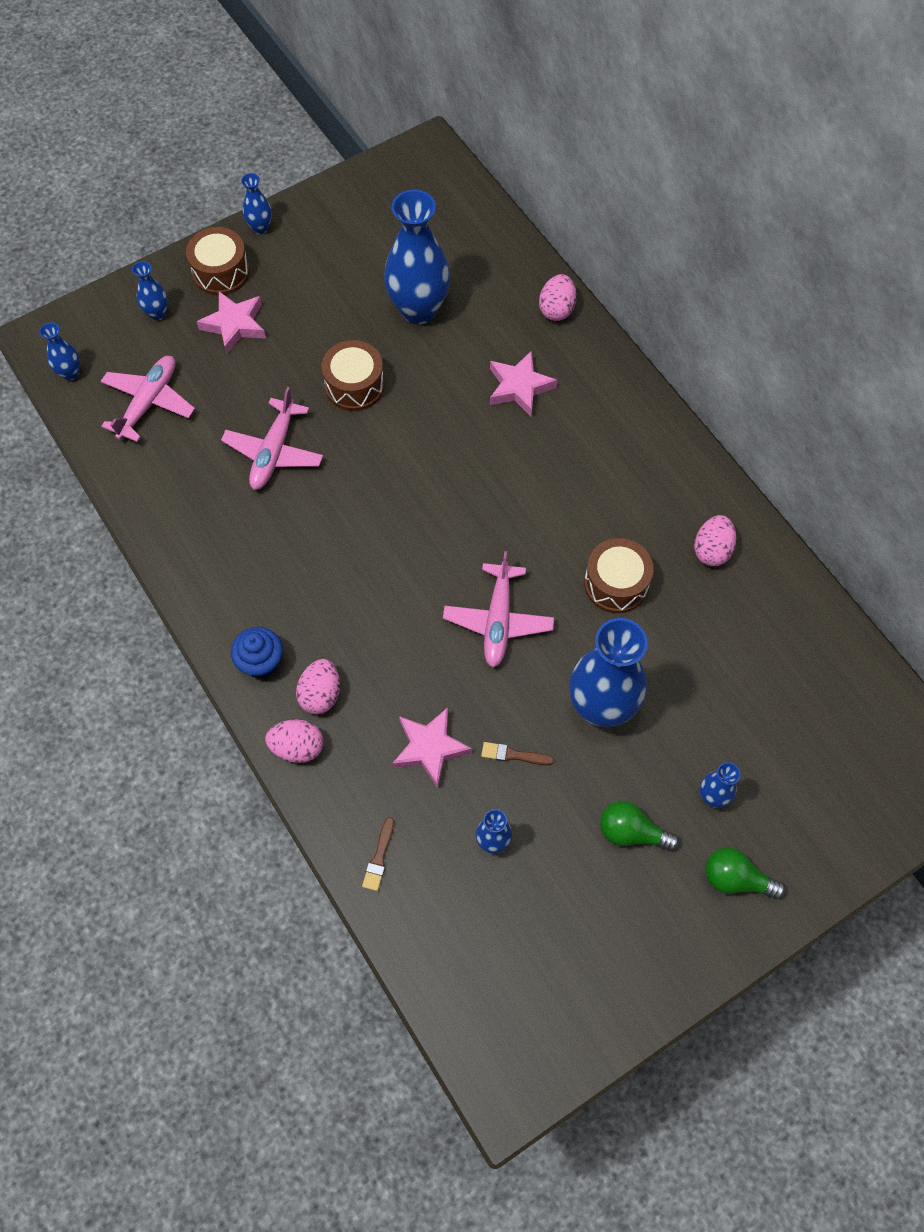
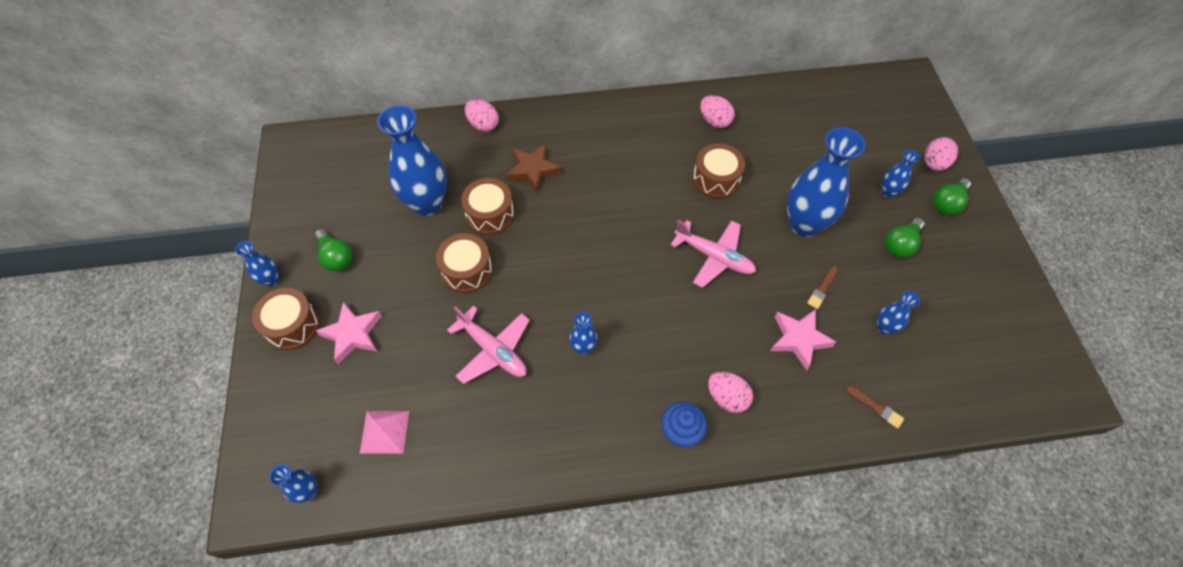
camera: 65 degrees left, 5 degrees down
(149, 402) = (384, 431): pink plane -> pink pyramid
(157, 313) = (298, 391): blue vase -> blue vase (583, 347)
(297, 747) = (766, 432): pink egg -> pink egg (934, 164)
(312, 265) = (336, 257): none -> green light bulb
(436, 373) = (490, 214): none -> brown drum
(519, 387) = (533, 170): pink star -> brown star

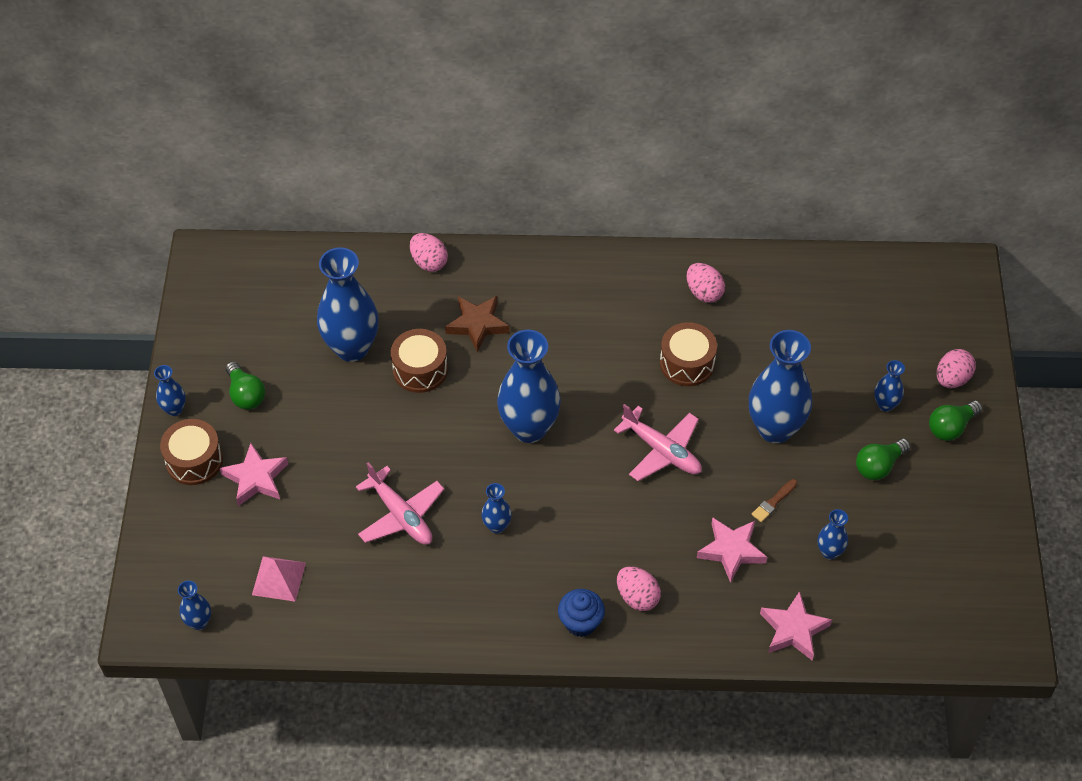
camera: 10 degrees right, 5 degrees down
(467, 270) = (385, 428): brown drum -> none
(594, 253) = (529, 428): none -> blue vase
(876, 407) = (793, 630): brown brush -> pink star

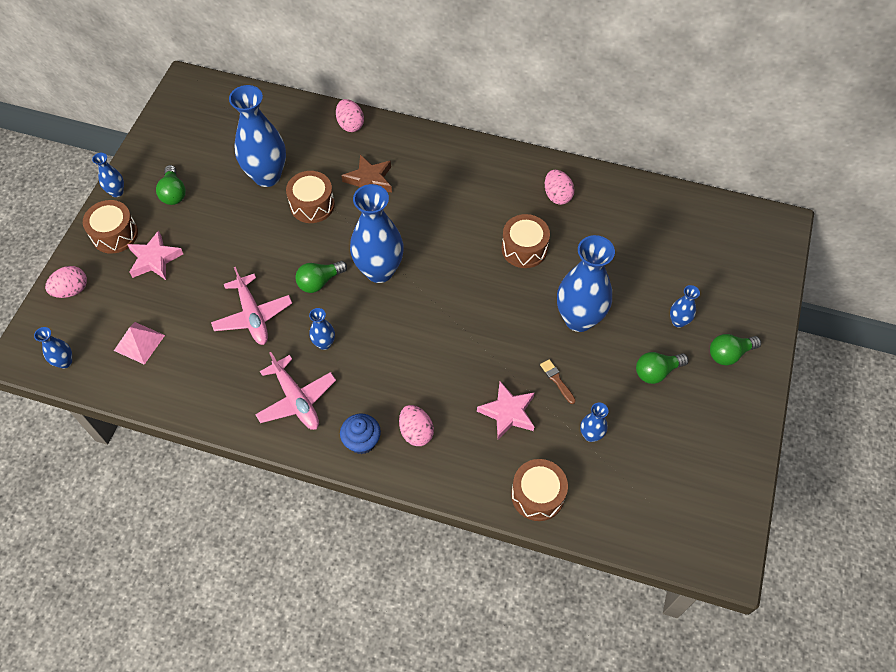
camera: 15 degrees right, 5 degrees up
(464, 457) = (319, 282): none -> green light bulb
(662, 451) = (479, 315): pink plane -> pink plane (296, 400)
(773, 502) = (557, 380): brown brush -> brown brush turned 90 degrees clockwise
(793, 630) = (537, 495): pink star -> brown drum
(952, 379) = (742, 313): pink egg -> pink egg (72, 290)

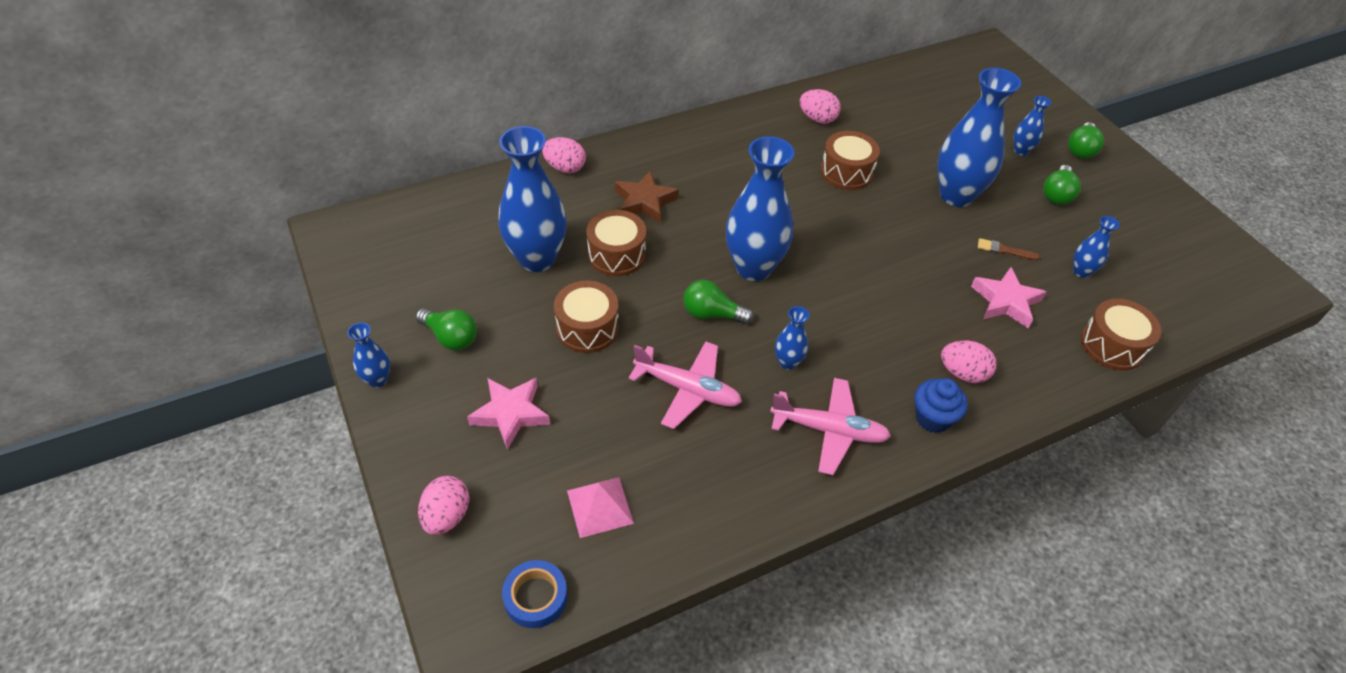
camera: 45 degrees left, 10 degrees down
(65, 362) = (535, 597): blue vase -> blue tape
(115, 234) = (429, 422): brown drum -> brown drum (587, 328)
(319, 282) = (712, 314): green light bulb -> green light bulb turned 90 degrees clockwise

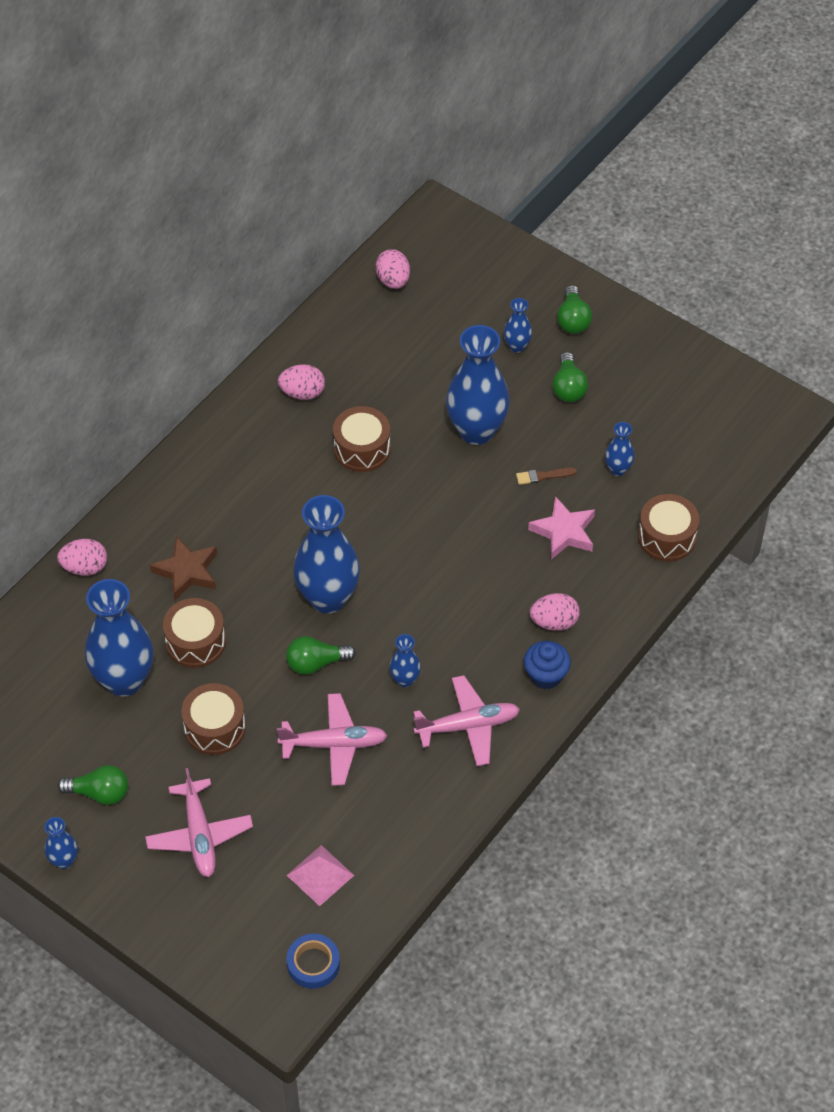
camera: 25 degrees left, 5 degrees up
(447, 516) = (205, 940): pink egg -> pink egg (393, 280)
(511, 414) = (199, 835): pink star -> pink plane

